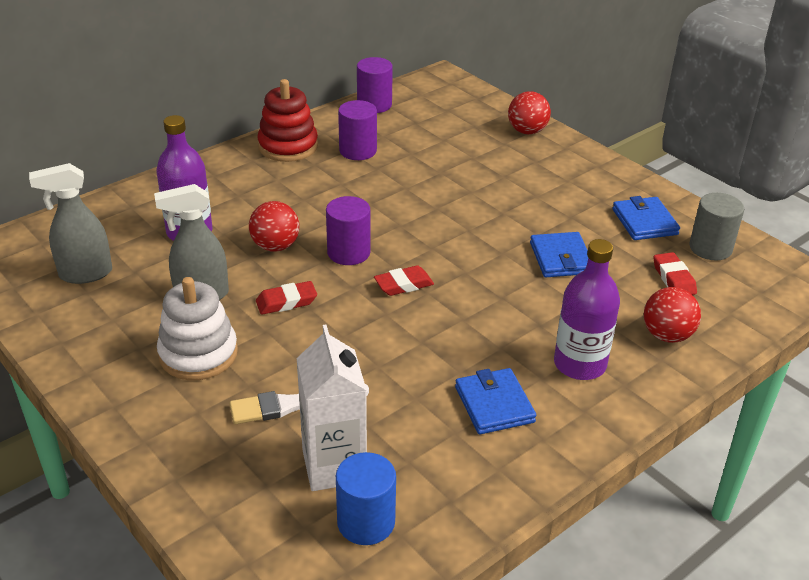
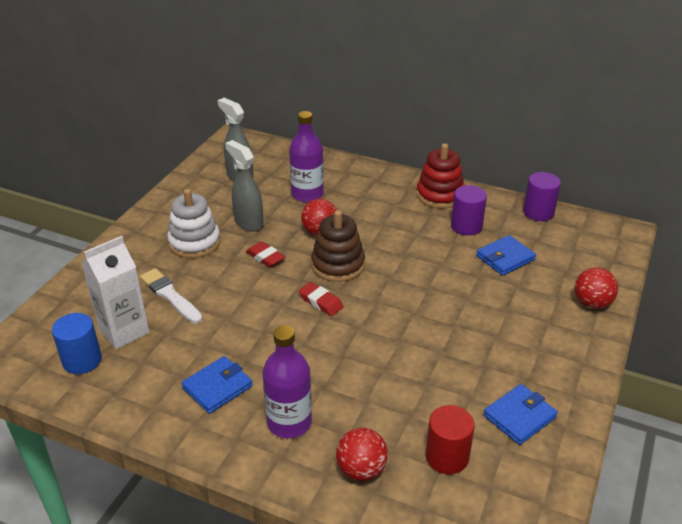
camera: 65 degrees right, 0 degrees up
(348, 253) = (338, 265): purple cylinder -> brown stacking toy
(561, 258) = (418, 375): blue wallet -> blue wallet (505, 258)
(673, 278) = (447, 457): red eraser -> red cylinder
(710, 248) = (518, 474): grey cylinder -> none

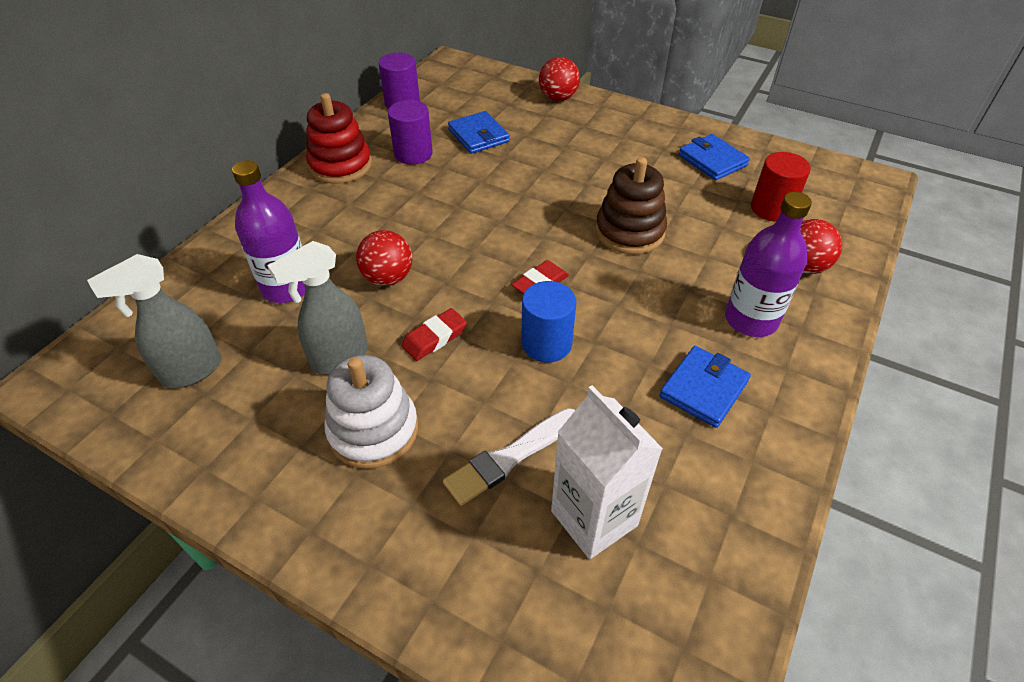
camera: 85 degrees left, 10 degrees up
(82, 360) = (666, 576): blue cylinder -> blue cylinder (546, 343)
(217, 387) = (703, 389): blue wallet -> blue wallet turned 75 degrees clockwise
(338, 265) = (466, 264): brown stacking toy -> brown stacking toy (629, 232)

